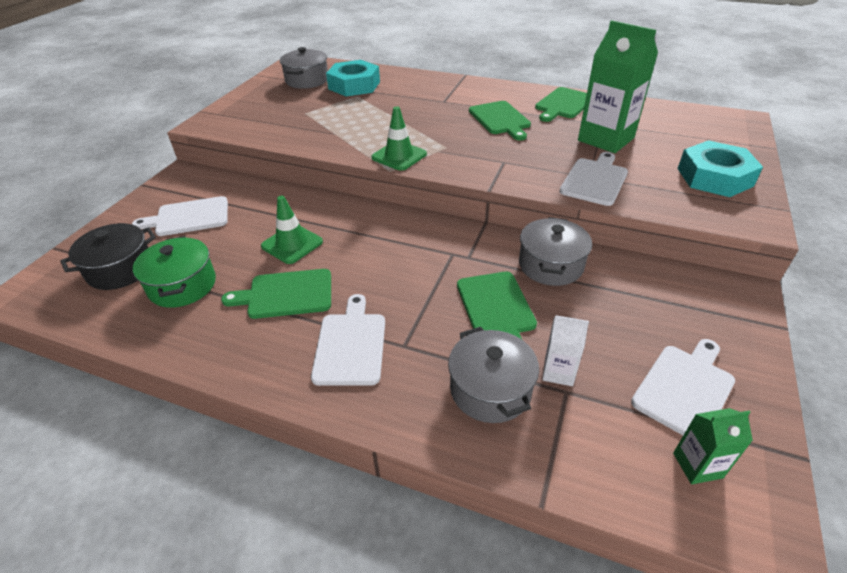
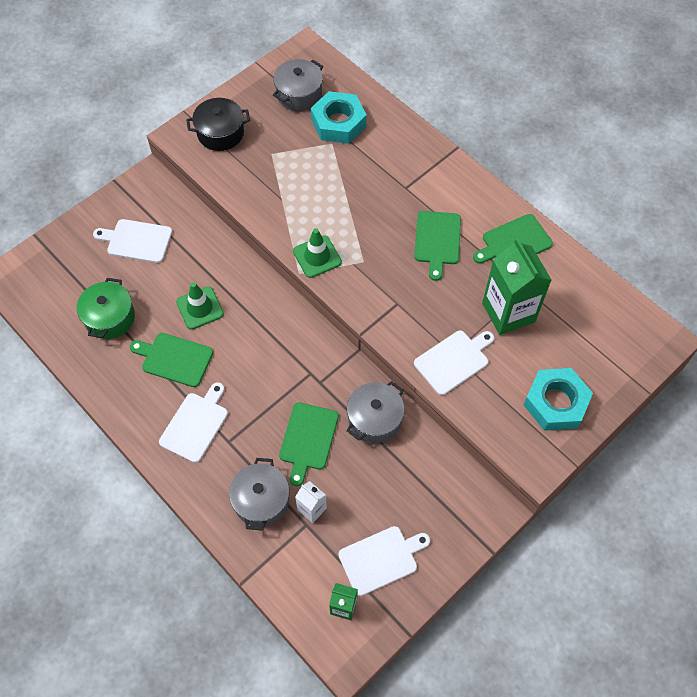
camera: 25 degrees right, 20 degrees up
(120, 269) = (73, 281): black pot -> black pot (220, 133)

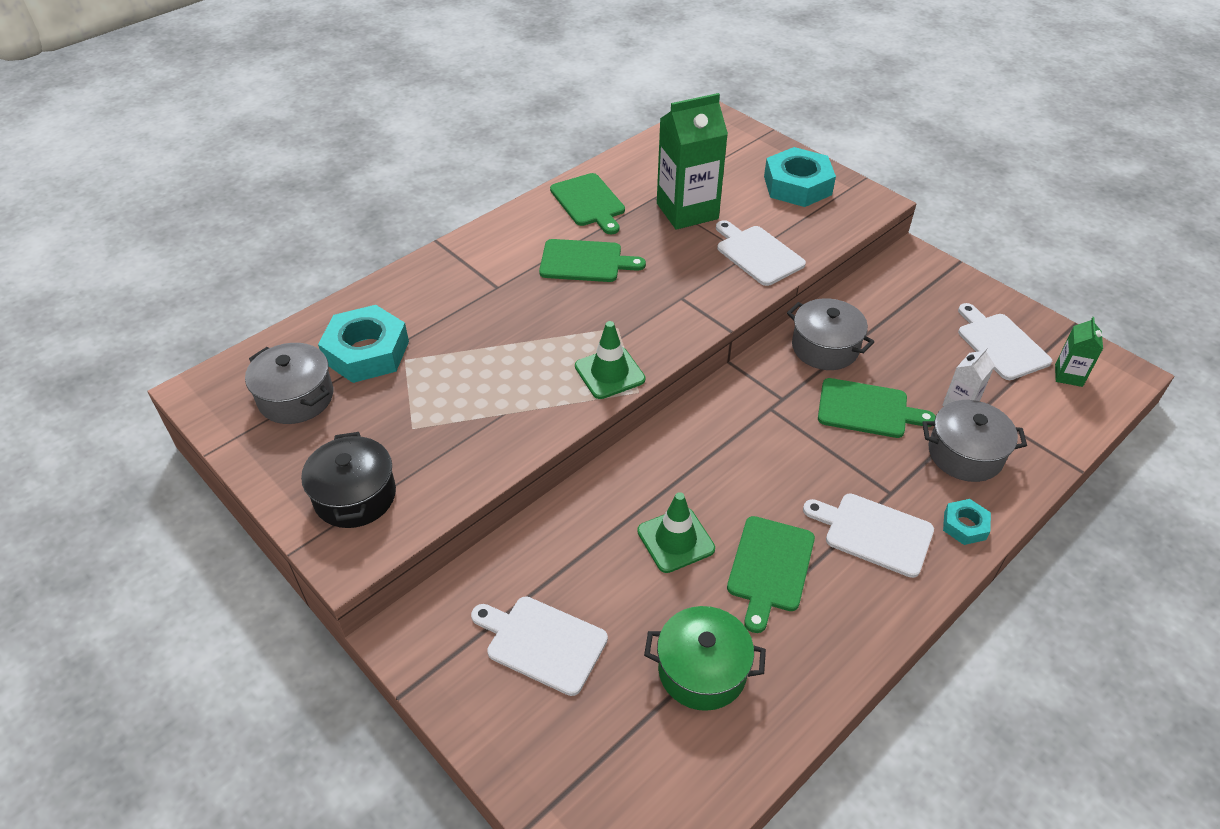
camera: 90 degrees left, 15 degrees down
(137, 241) = (542, 643): white cutting board -> white cutting board turned 105 degrees clockwise
(197, 484) = (964, 525): none -> turquoise nut

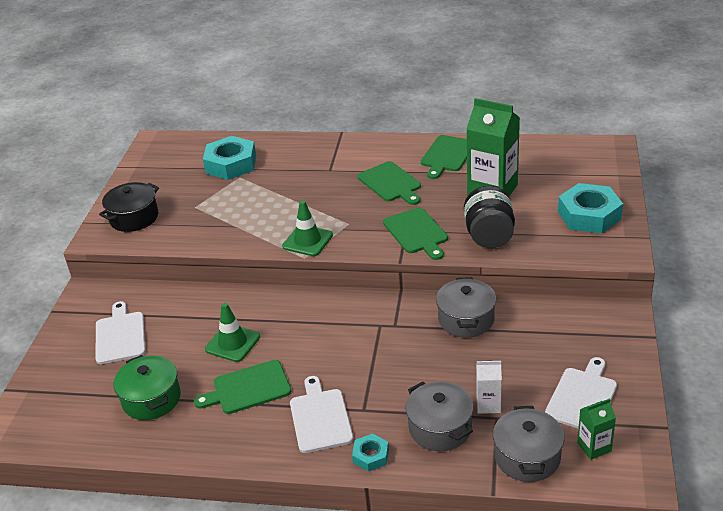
camera: 55 degrees right, 10 degrees down
(296, 397) = (178, 165): grey pot -> grey pot (527, 457)
(757, 254) = (489, 236): white cutting board -> black jar
(867, 409) = (429, 365): green cutting board -> green cutting board (416, 233)

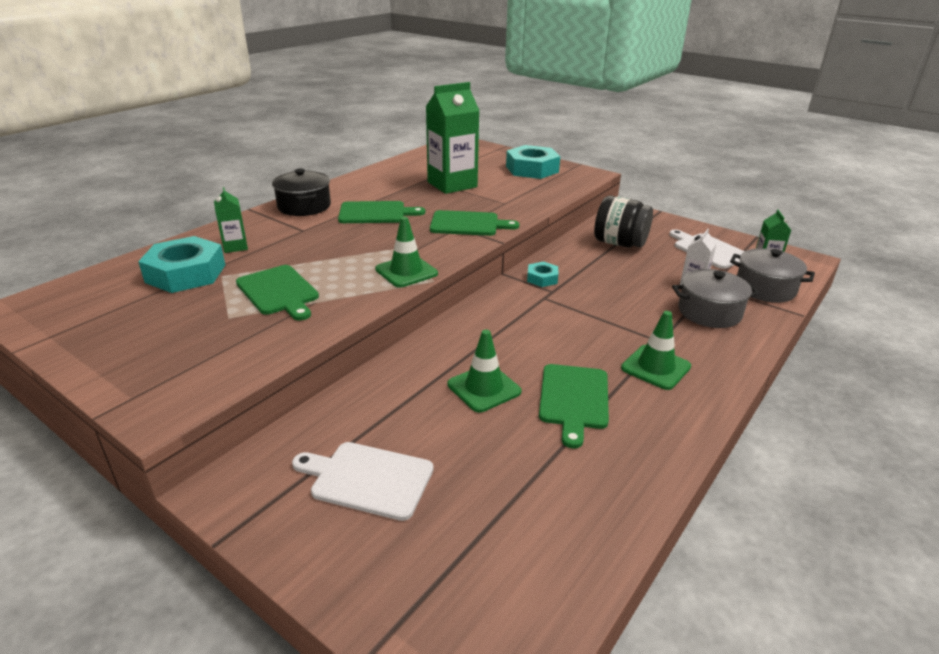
camera: 65 degrees left, 5 degrees down
(134, 218) = (169, 367): black pot -> black pot (304, 206)
(151, 399) = (531, 483): green pot -> none
(280, 160) = (235, 246): none -> green carton
(320, 418) = (655, 367): white cutting board -> green traffic cone
(371, 456) = (728, 356): turquoise nut -> turquoise nut (542, 278)
(447, 155) = (374, 184): green cutting board -> green cutting board (278, 292)
(466, 319) = (577, 260): grey pot -> none
(489, 236) = (512, 202): black jar -> black jar (619, 243)

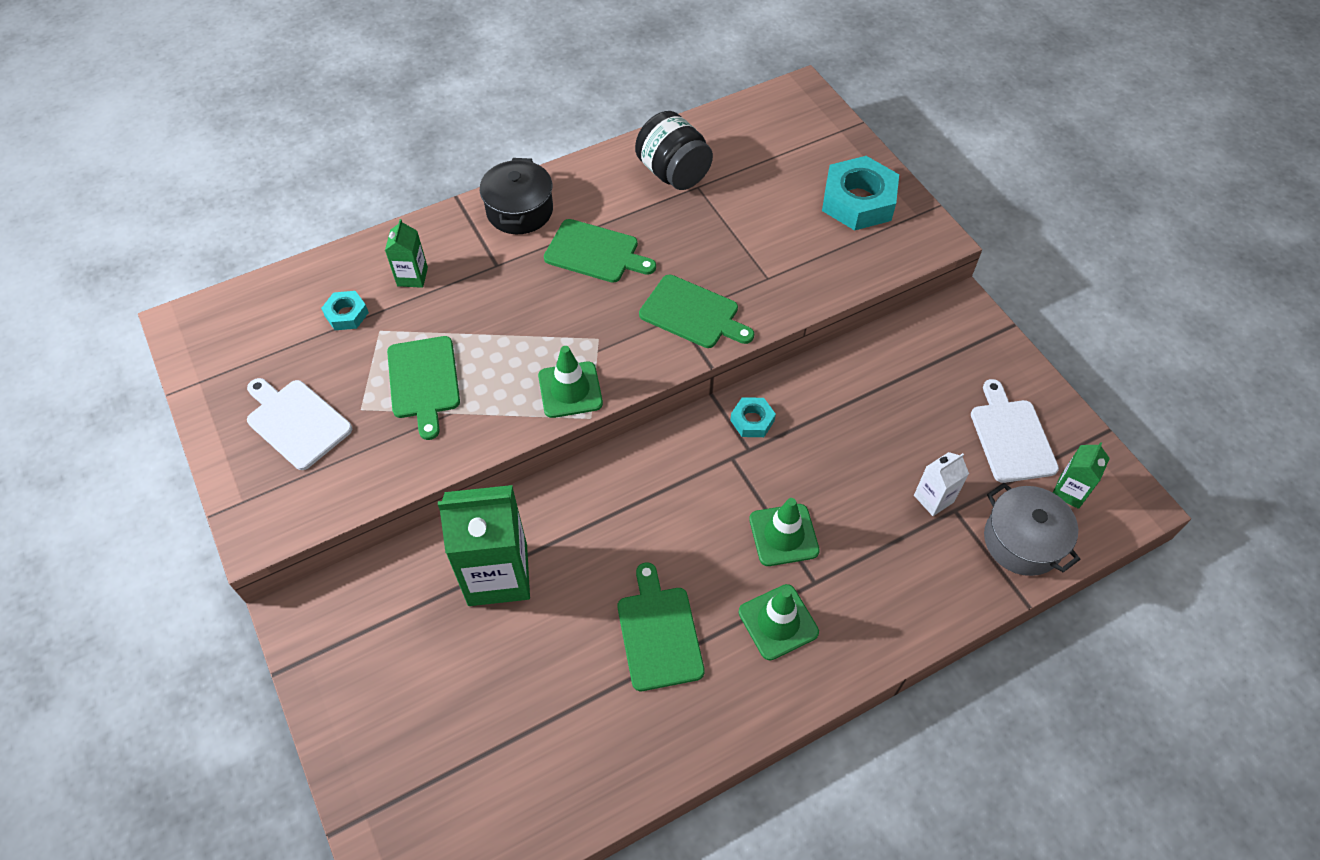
camera: 25 degrees right, 25 degrees up
(186, 273) = (346, 314): turquoise nut -> turquoise nut, size x0.51
(368, 479) = (417, 655): white cutting board -> white cutting board (296, 422)
(452, 184) = (725, 211): green carton -> green carton (498, 574)
(484, 388) = (580, 581): green traffic cone -> green traffic cone (783, 535)
(573, 399) = (659, 633): green cutting board -> green cutting board turned 135 degrees clockwise
(619, 243) = (899, 382): black jar -> black jar (673, 173)
(709, 312) = (912, 557): grey pot -> none

